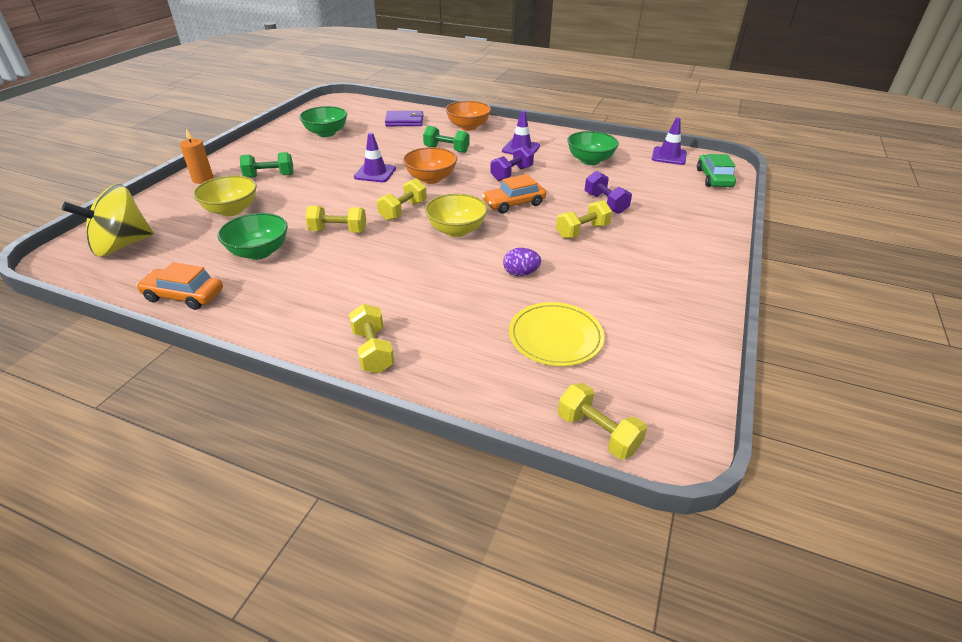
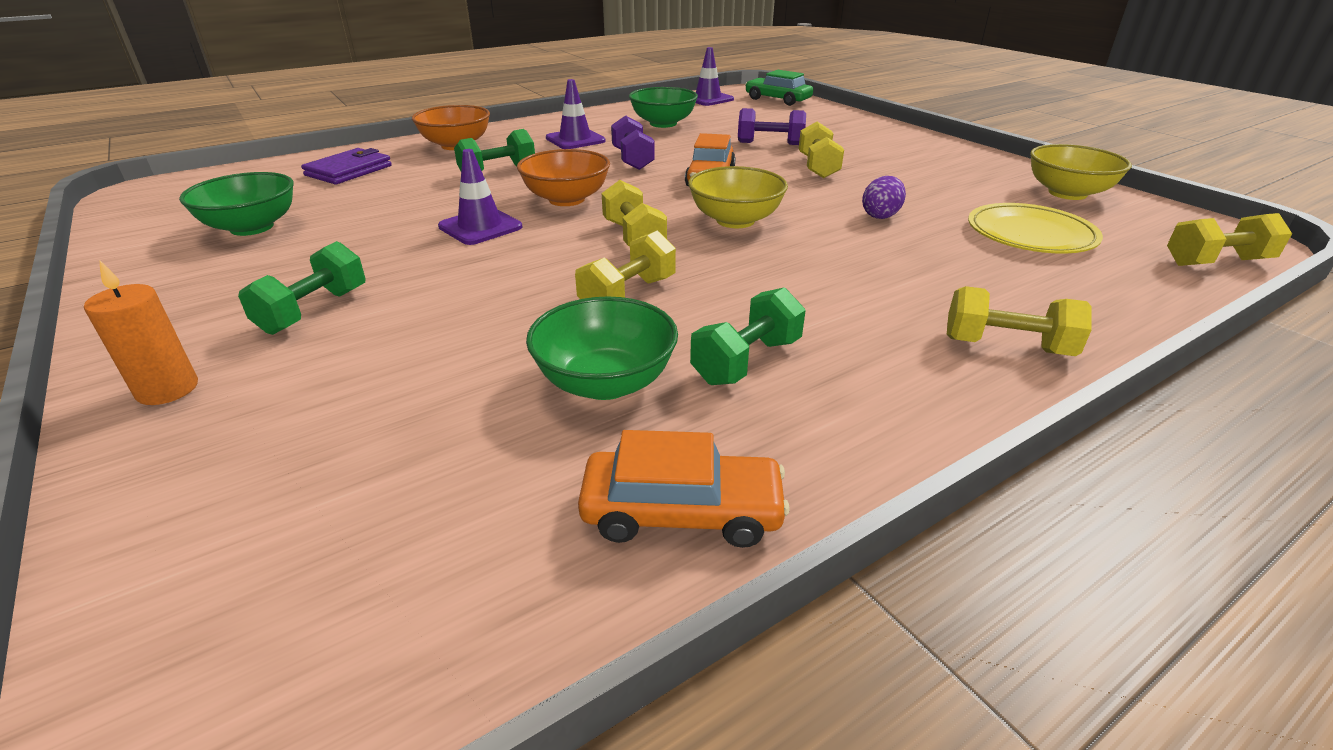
camera: 55 degrees left, 5 degrees down
(121, 245) = (301, 588): yellow spinning top -> none
(184, 296) = (682, 512): orange car -> orange car turned 135 degrees counterclockwise
(231, 210) = (385, 380): yellow bowl -> yellow bowl (1067, 193)
(299, 278) = (746, 361): none -> green dumbbell

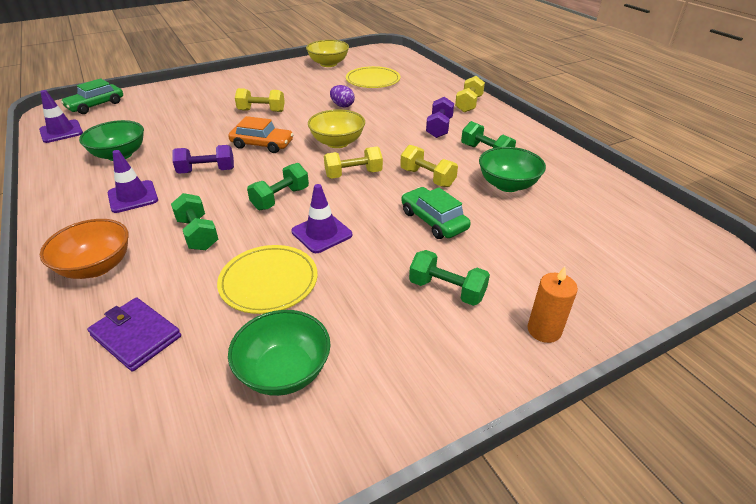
camera: 85 degrees left, 5 degrees up
(395, 209) = (269, 282): none -> yellow plate
(490, 301) = (433, 220): none -> green car
(566, 199) = (280, 198): orange bowl -> green dumbbell
(682, 512) = (579, 171): orange car -> none
(770, 143) = (205, 119): purple dumbbell -> purple dumbbell (439, 128)
(1216, 262) = (404, 58): yellow dumbbell -> none

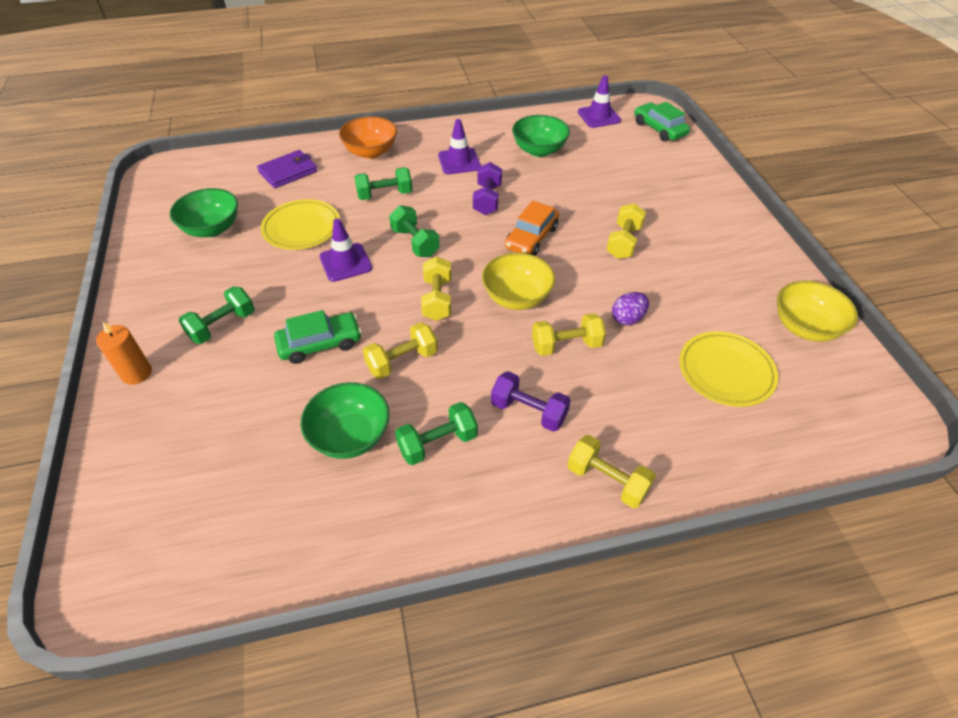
camera: 105 degrees right, 10 degrees up
(377, 122) = (566, 345): none -> yellow dumbbell

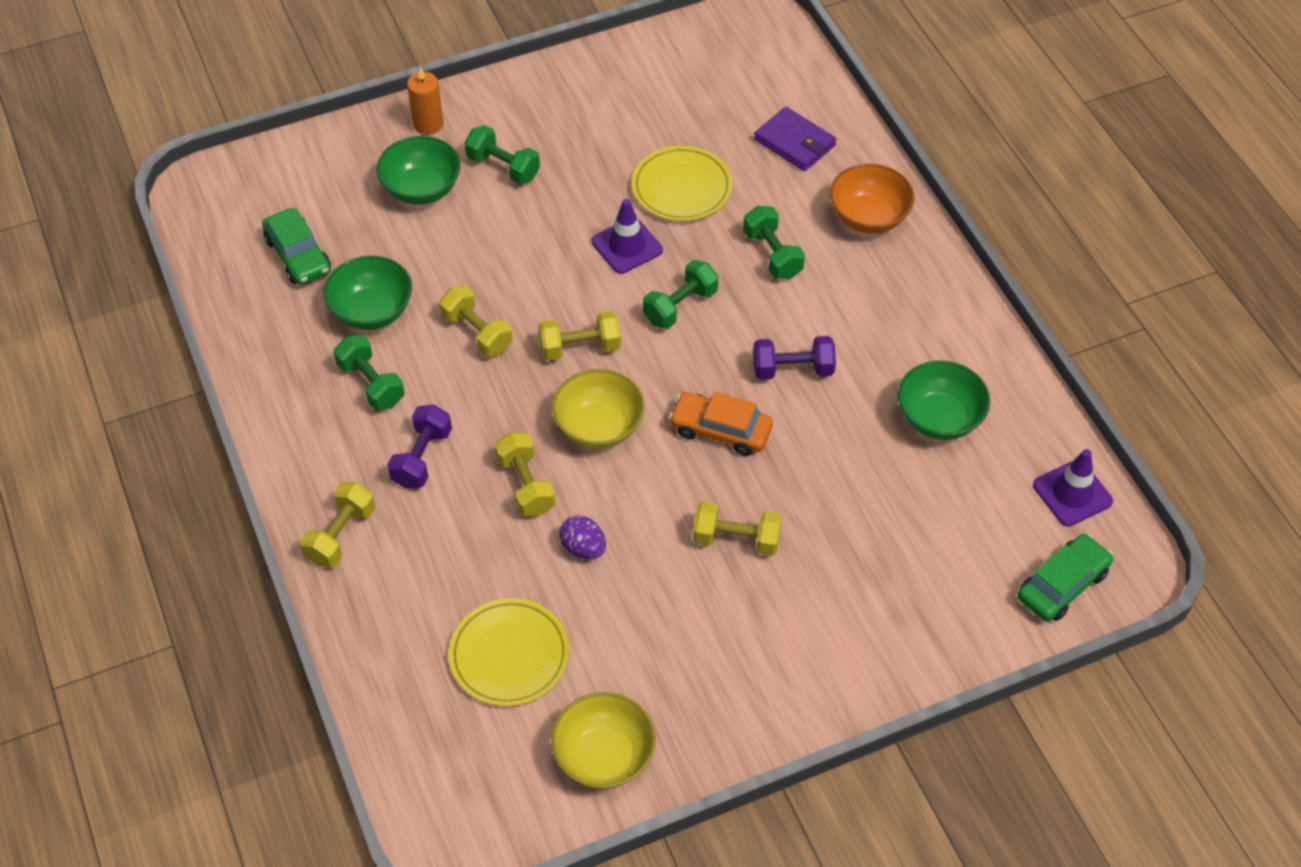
camera: 80 degrees right, 5 degrees up
(212, 229) = (659, 106): green bowl -> green bowl (422, 189)
(320, 344) = (490, 256): green car -> green car (298, 255)
(459, 161) = (877, 323): purple traffic cone -> none

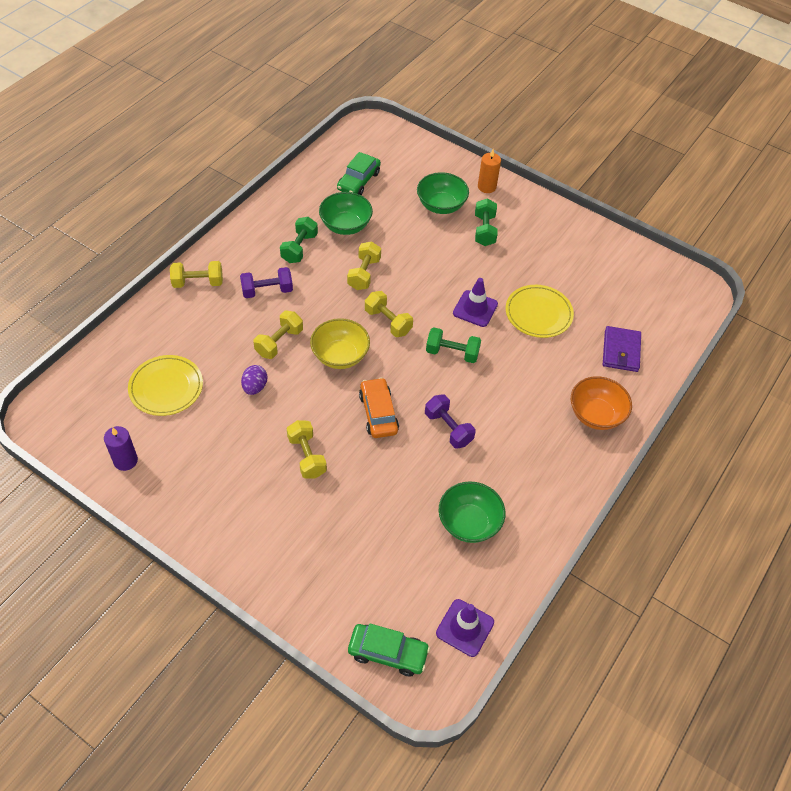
camera: 55 degrees right, 0 degrees up
(604, 756) = (125, 460): yellow bowl -> purple candle
(772, 254) = (526, 379): green dumbbell -> none

